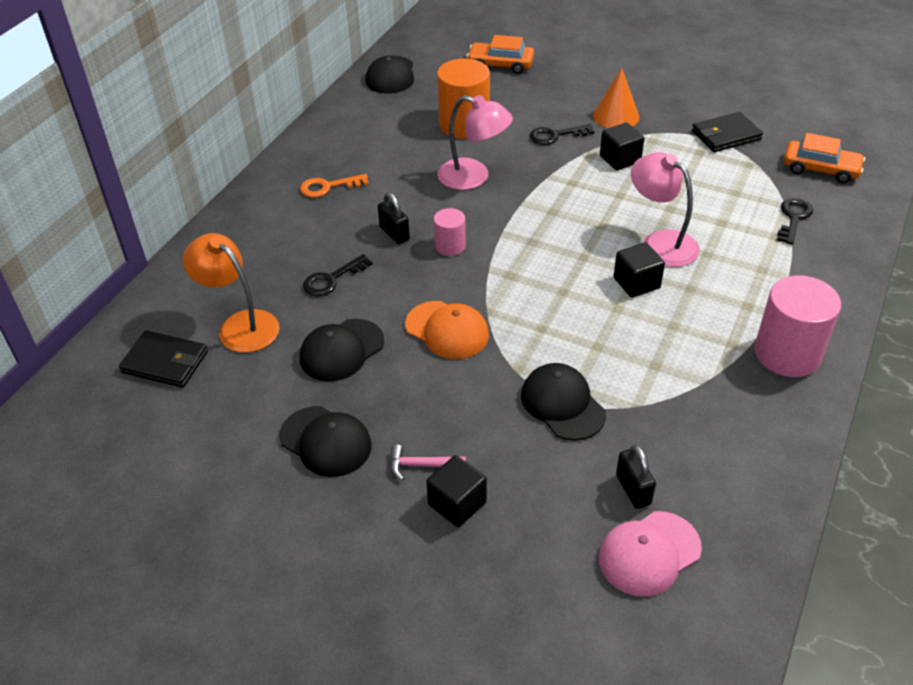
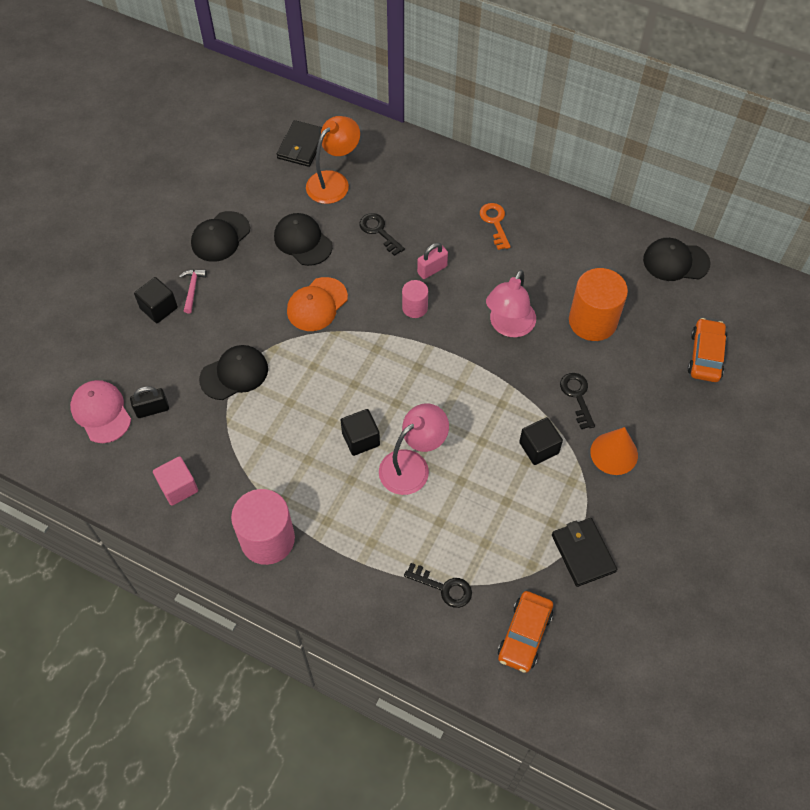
camera: 90 degrees right, 15 degrees up
(394, 233) = (432, 269): black padlock -> pink padlock
(744, 446) = (178, 487): none -> pink cube

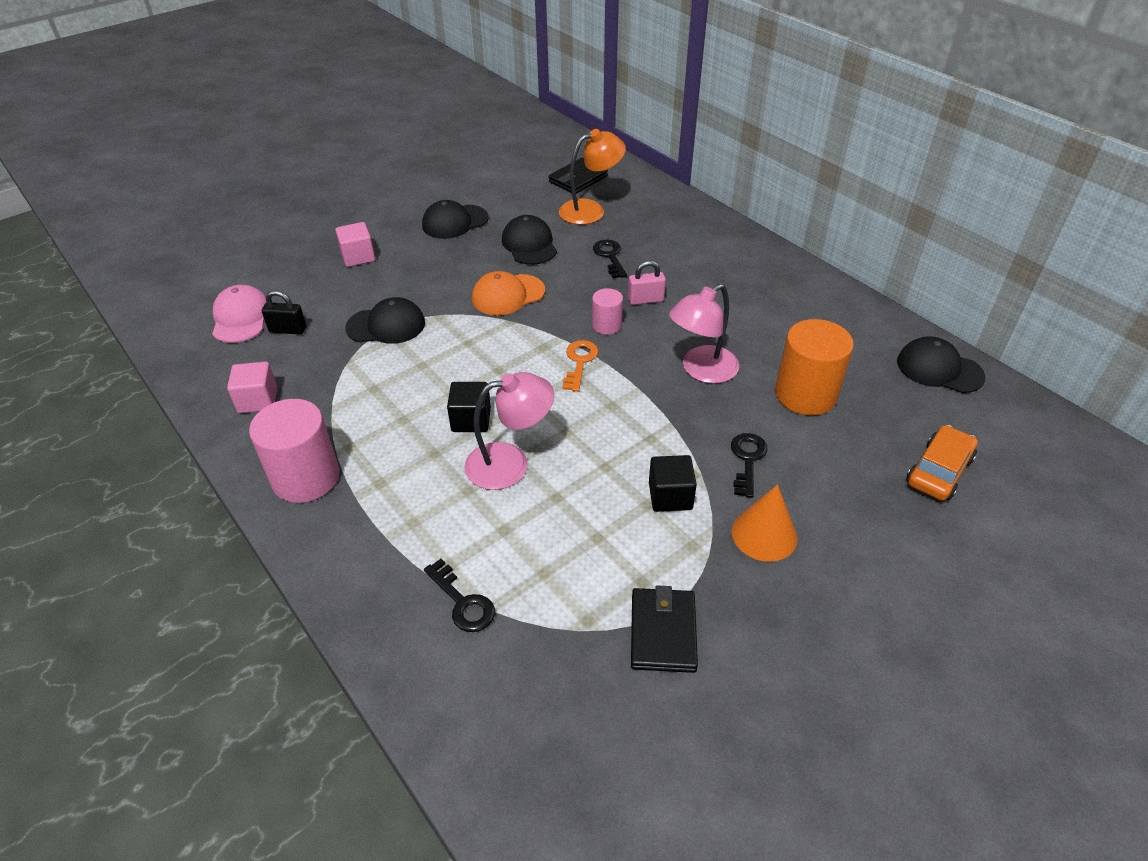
camera: 25 degrees right, 15 degrees down
(159, 308) = (358, 257): black cube -> pink cube
(192, 289) = (399, 252): pink hammer -> none
(495, 223) = (738, 280): orange key -> orange key (579, 362)
(524, 635) = (529, 700): orange car -> none

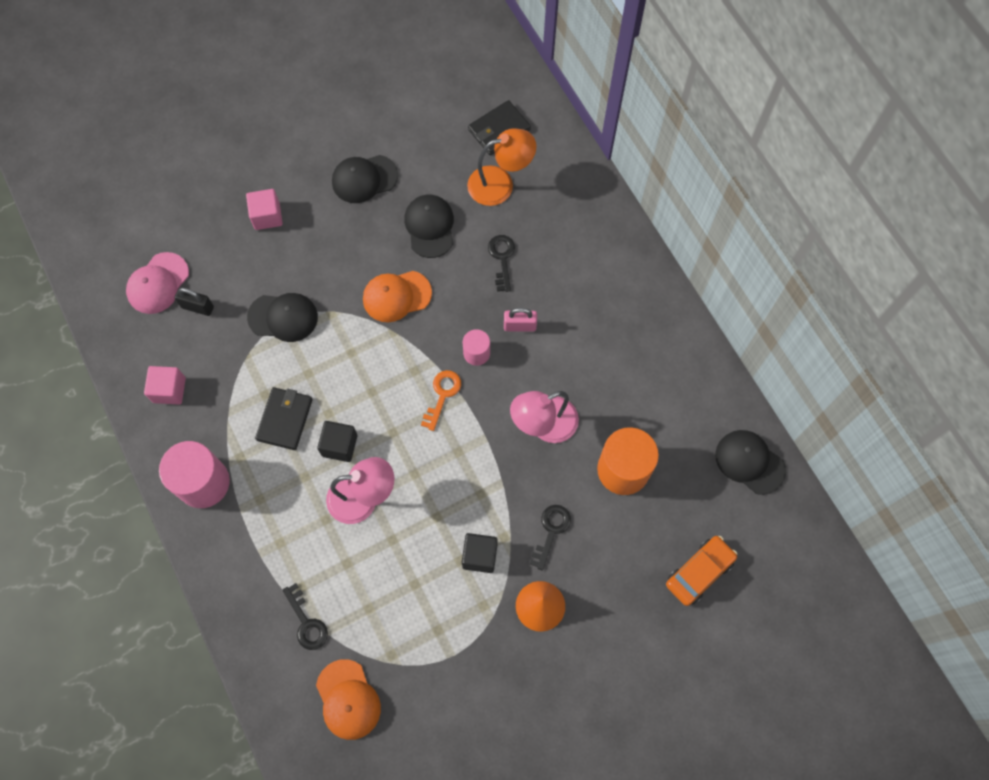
camera: 10 degrees right, 25 degrees up
(241, 318) = (158, 283): pink cap -> pink cap turned 150 degrees counterclockwise
(540, 685) = (348, 699): none -> orange cap
(663, 632) = (441, 675): black wallet -> black wallet (285, 419)

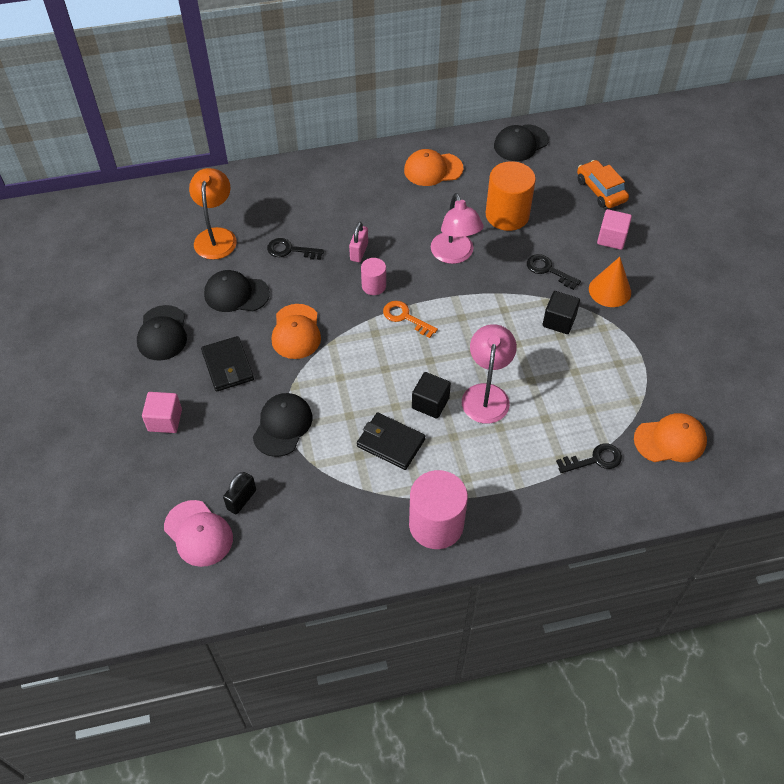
camera: 75 degrees left, 15 degrees down
(169, 390) = (325, 541): pink cube -> pink cube (611, 238)
(499, 130) = (162, 226): black wallet -> black wallet (228, 366)
(670, 372) = (433, 169): none -> orange cap

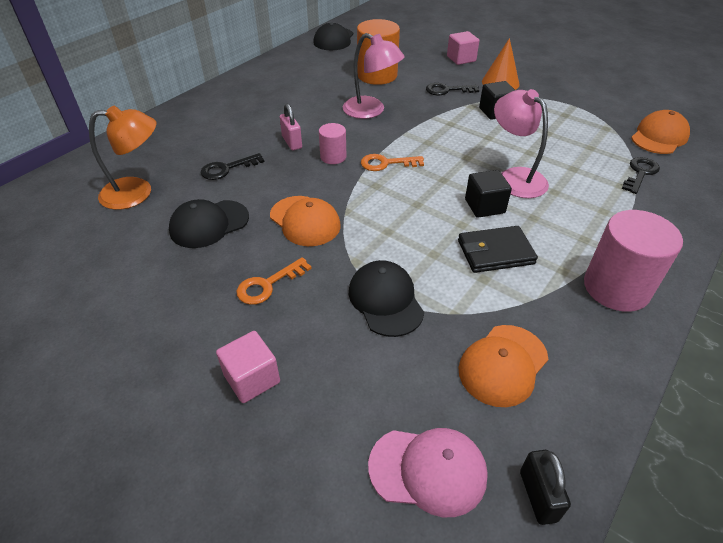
camera: 40 degrees left, 10 degrees down
(162, 333) = (159, 299): black cap -> none
(216, 236) = (137, 192): orange lamp -> orange lamp turned 120 degrees clockwise
(228, 366) = (268, 285): black wallet -> orange key
(241, 499) = (430, 396): black padlock -> black padlock (538, 496)
(433, 169) = (288, 74): orange cap -> orange cap (503, 365)
(600, 190) = (419, 41): orange car -> none

